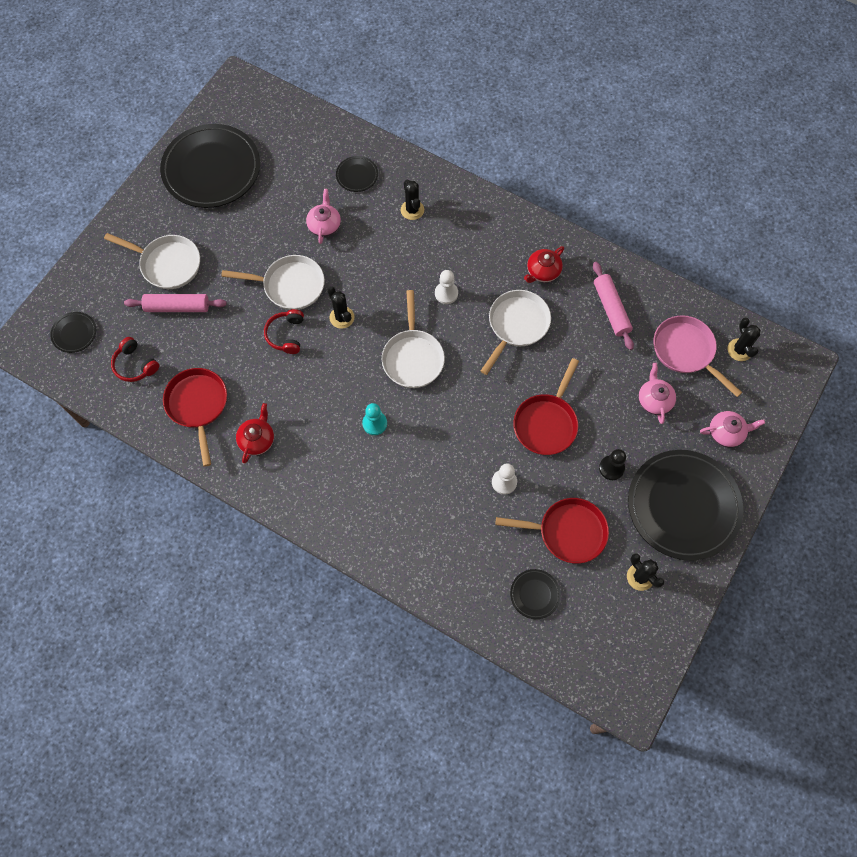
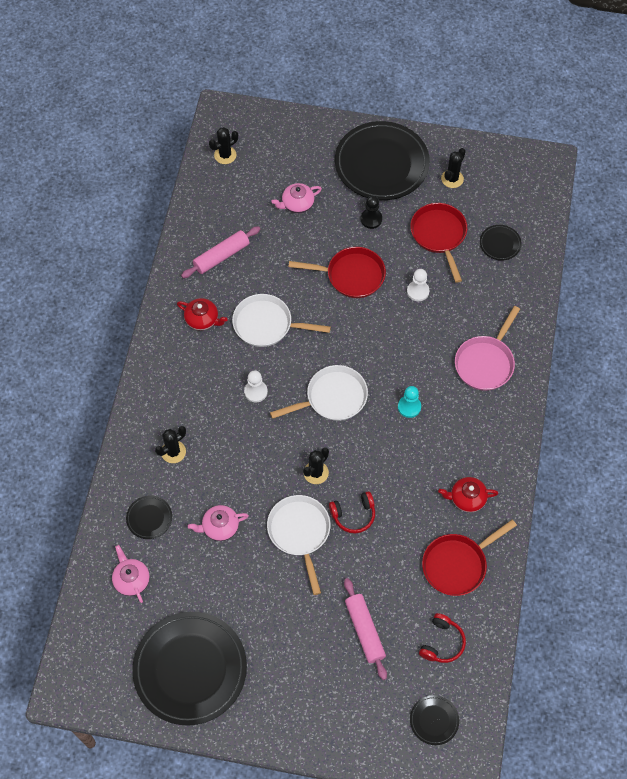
camera: 110 degrees left, 5 degrees down
(167, 264) = (320, 663): white pan -> none
(686, 351) = (241, 192): pink pan -> pink pan (485, 363)
(726, 433) = (306, 149): pink teapot -> pink teapot (131, 579)

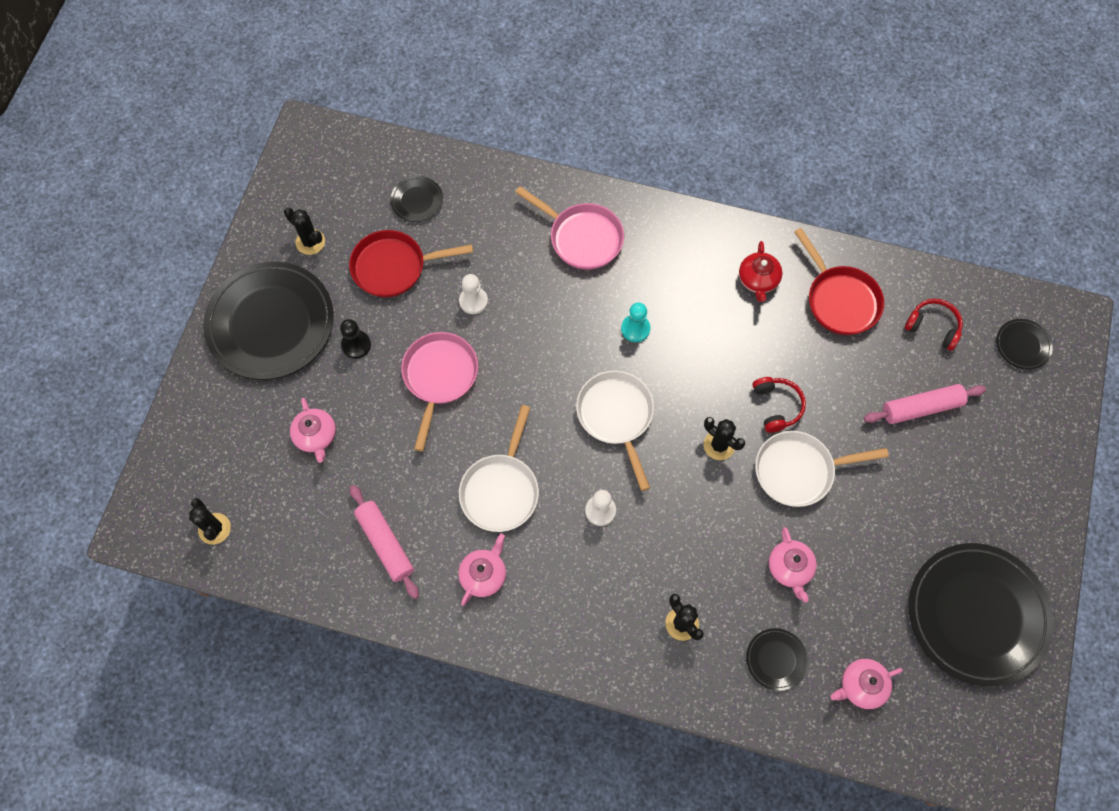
camera: 85 degrees left, 5 degrees up
(202, 319) = (484, 575): red teapot -> pink teapot
(351, 275) = (439, 377): red pan -> pink pan

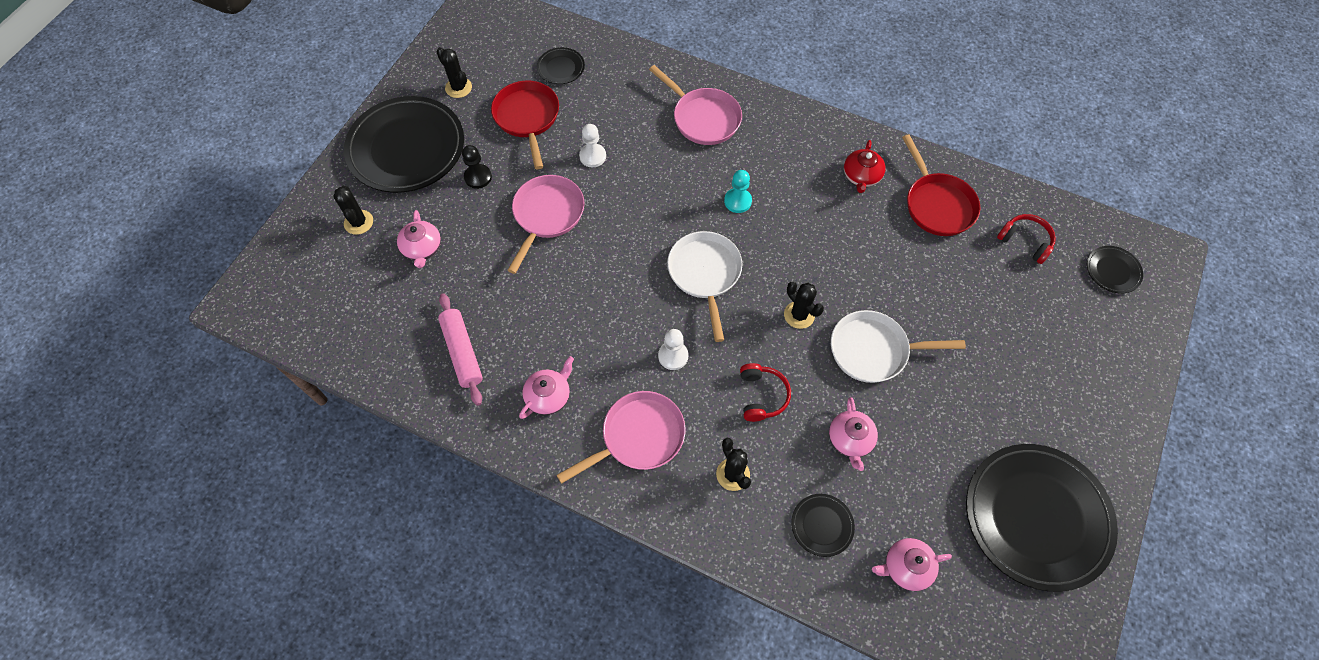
camera: 10 degrees right, 5 degrees down
(214, 528) = (309, 313): black cactus -> black cactus (358, 222)
(394, 267) = (527, 118): red pan -> red pan turned 75 degrees clockwise
(501, 490) = (582, 322): white pan -> none
(582, 602) = (638, 437): none -> pink pan
(776, 406) = (861, 289): red headphones -> red headphones (761, 396)
(921, 408) = (1004, 312): pink rolling pin -> none

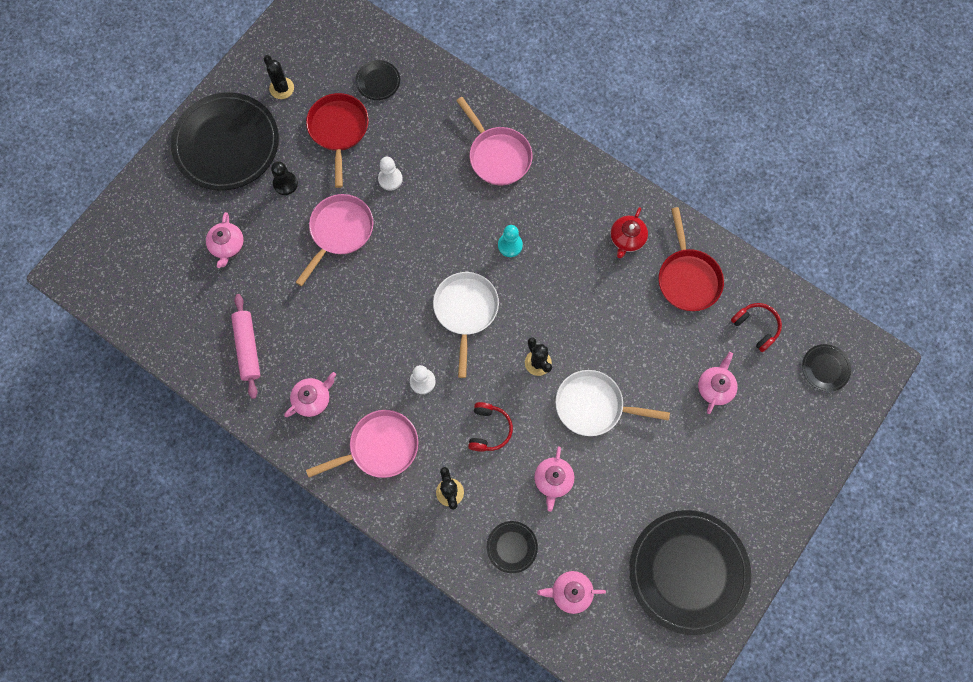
camera: 10 degrees right, 10 degrees up
(358, 222) = (176, 211): black cactus -> none
(1001, 309) = (715, 387): none -> pink teapot

